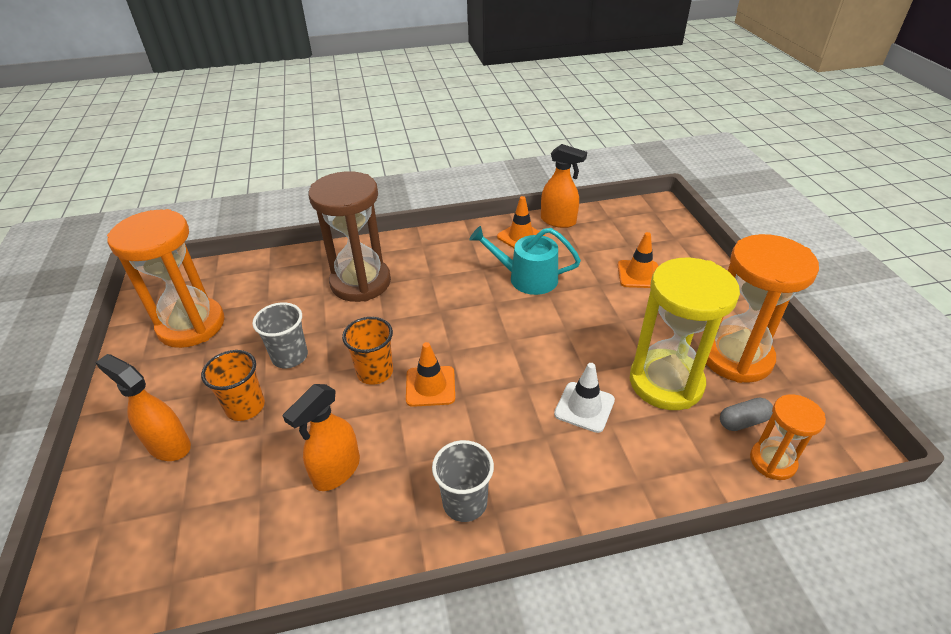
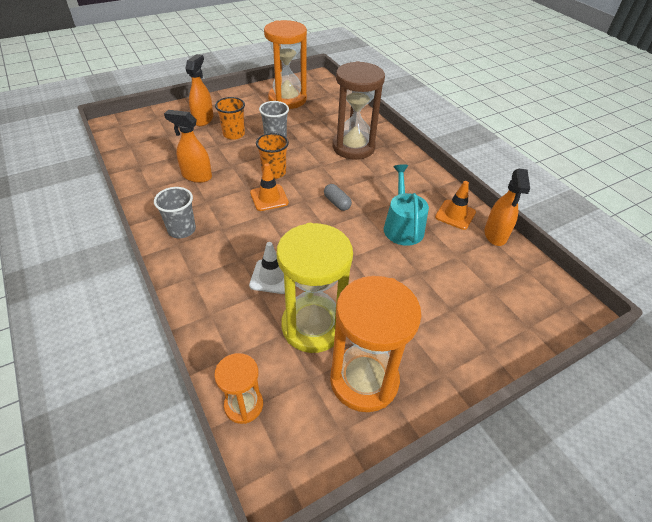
camera: 70 degrees right, 5 degrees up
(639, 274) = (449, 299): orange traffic cone -> none
(743, 421) = (283, 384): grey capsule -> grey capsule (337, 203)

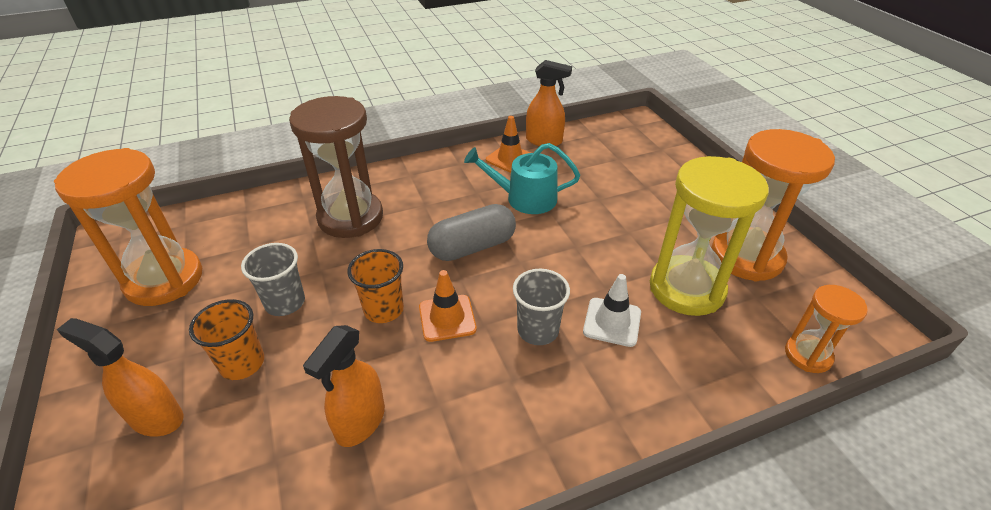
camera: 80 degrees left, 5 degrees down
(182, 230) = (509, 438): grey cup -> grey cup (538, 330)
(337, 203) = (472, 247): grey capsule -> grey capsule, size x1.85

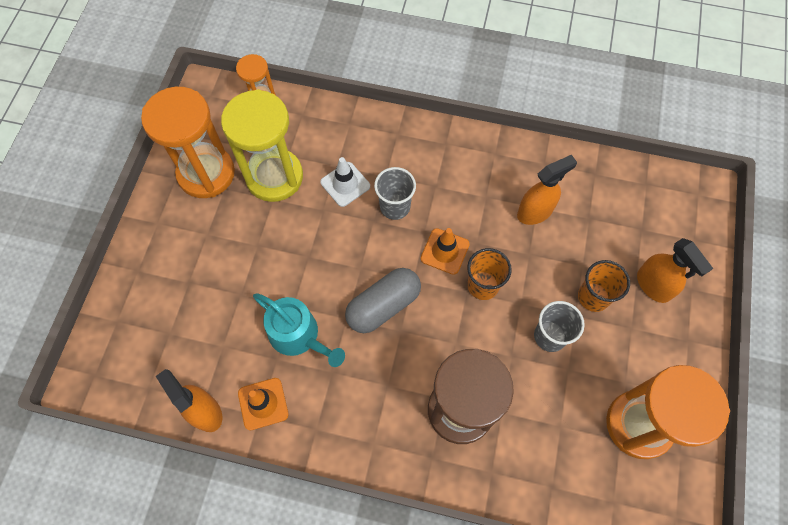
camera: 145 degrees left, 25 degrees up
(472, 247) = (383, 306): grey capsule -> grey capsule turned 45 degrees counterclockwise

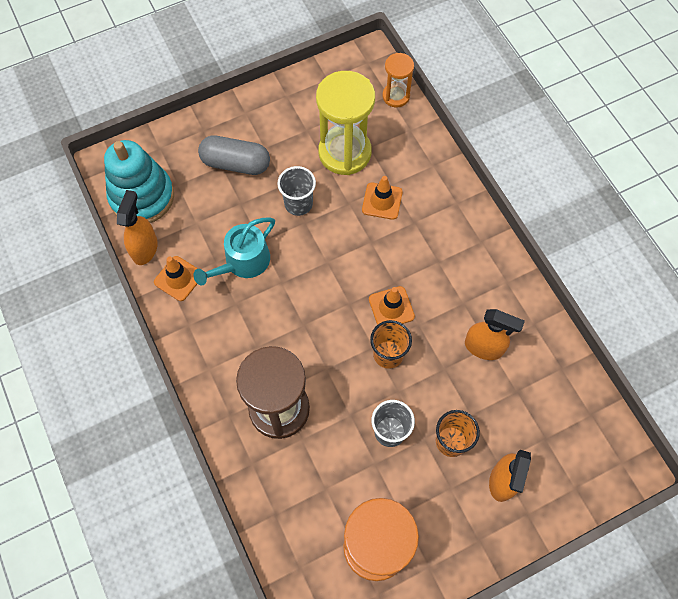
camera: 50 degrees right, 0 degrees up
(150, 374) = (142, 196): none -> turquoise stacking toy
(206, 173) = (307, 110): orange hourglass -> none
(298, 335) = (243, 262): turquoise watering can -> turquoise watering can turned 45 degrees clockwise
(345, 184) = (382, 201): white traffic cone -> orange traffic cone
(383, 306) = (312, 299): grey capsule -> grey capsule (236, 163)
(395, 207) = (395, 247): grey cup -> grey cup (298, 204)

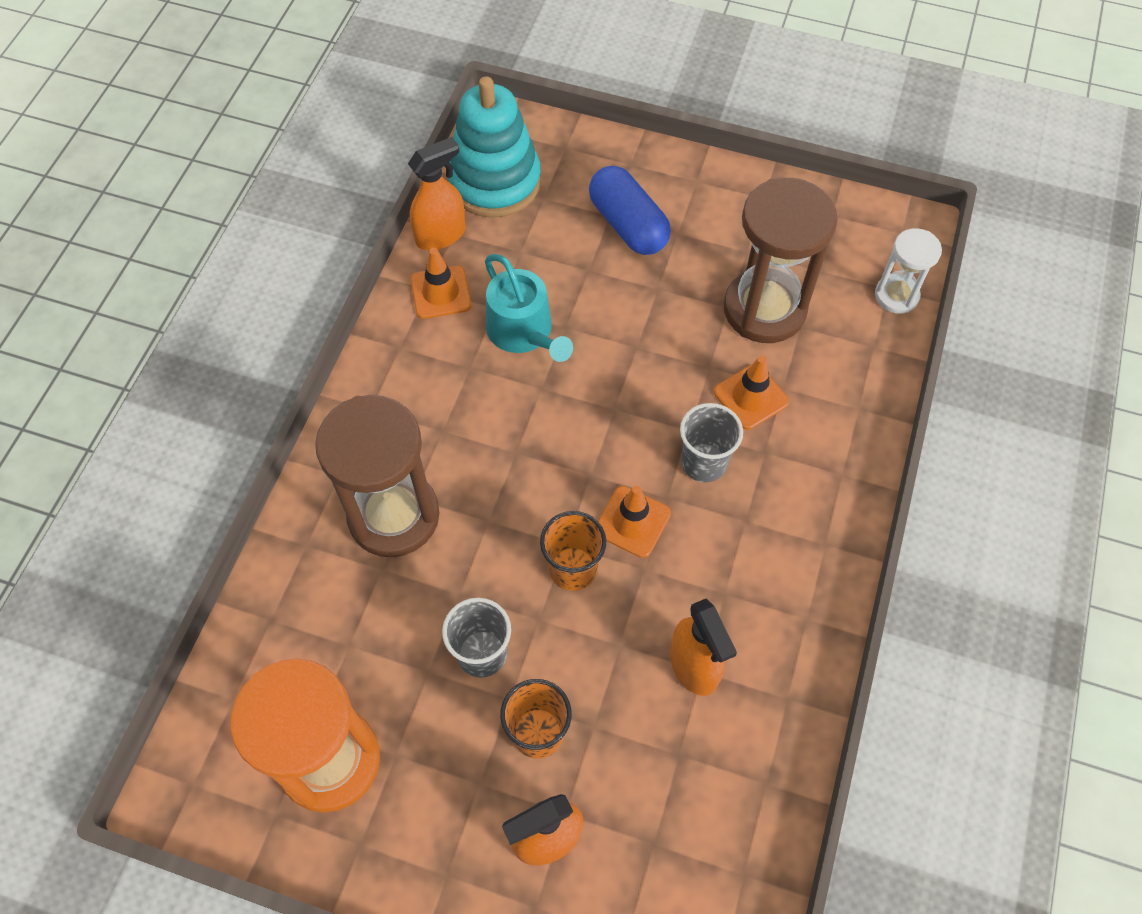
camera: 45 degrees right, 5 degrees down
(236, 163) = (628, 225): grey capsule -> blue capsule
(243, 262) = (523, 332): turquoise watering can -> turquoise watering can turned 120 degrees counterclockwise
(298, 204) = (650, 321): grey cup -> grey cup (704, 462)
(344, 152) = (764, 309): yellow hourglass -> brown hourglass
(396, 96) = (896, 295): orange hourglass -> white hourglass

